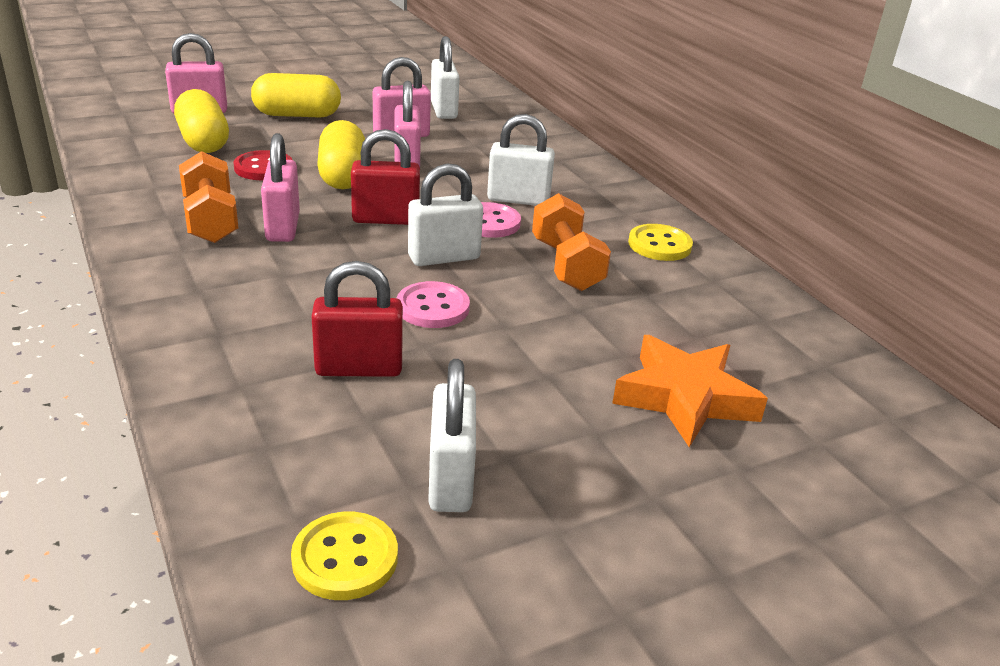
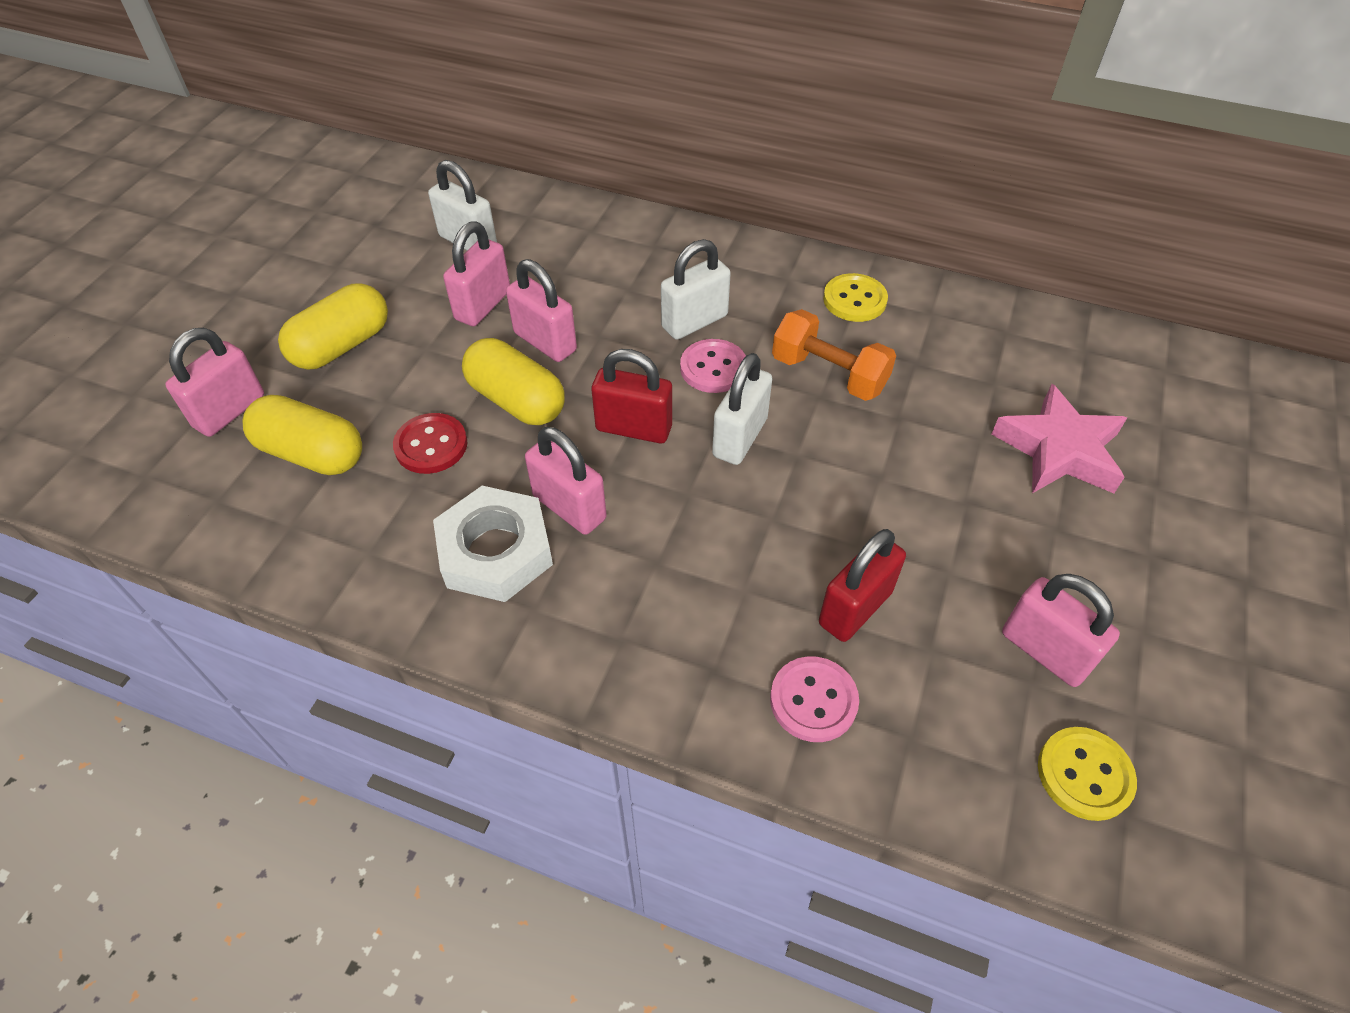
camera: 40 degrees left, 20 degrees up
(210, 220) = (496, 551): orange dumbbell -> white nut
(385, 219) = (634, 428): red padlock -> red padlock turned 60 degrees clockwise
(433, 307) = (810, 500): pink button -> pink button (813, 700)
(450, 480) = (1044, 651): white padlock -> pink padlock
(684, 398) = (1059, 450): orange star -> pink star

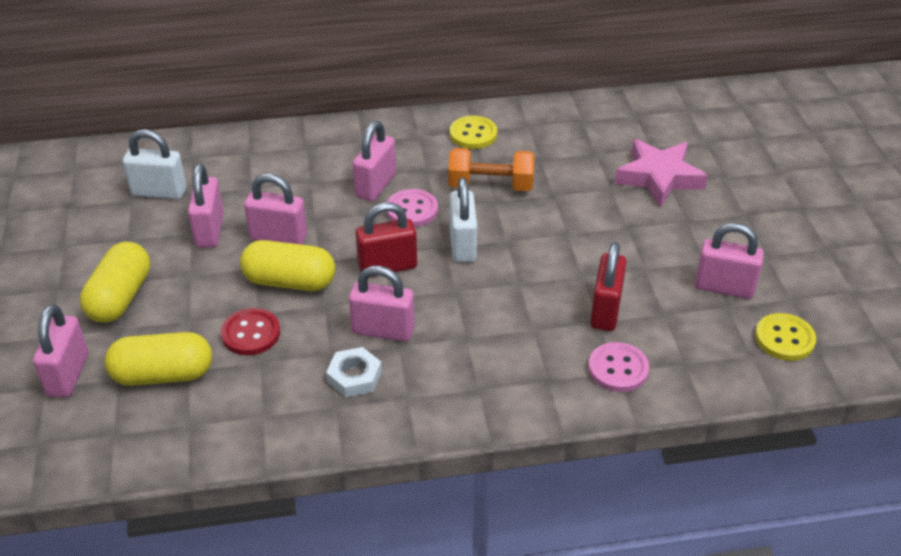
camera: 30 degrees left, 10 degrees down
(496, 551) = (354, 376): white nut -> white nut, size x0.59
(694, 321) = (375, 186): white padlock -> pink padlock

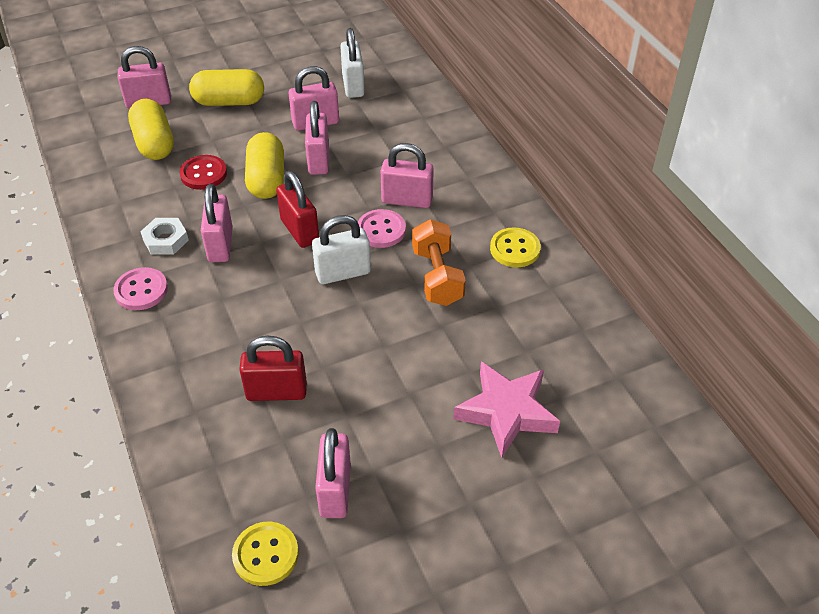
camera: 75 degrees right, 5 degrees up
(618, 369) = (198, 412): pink button -> pink button (141, 290)

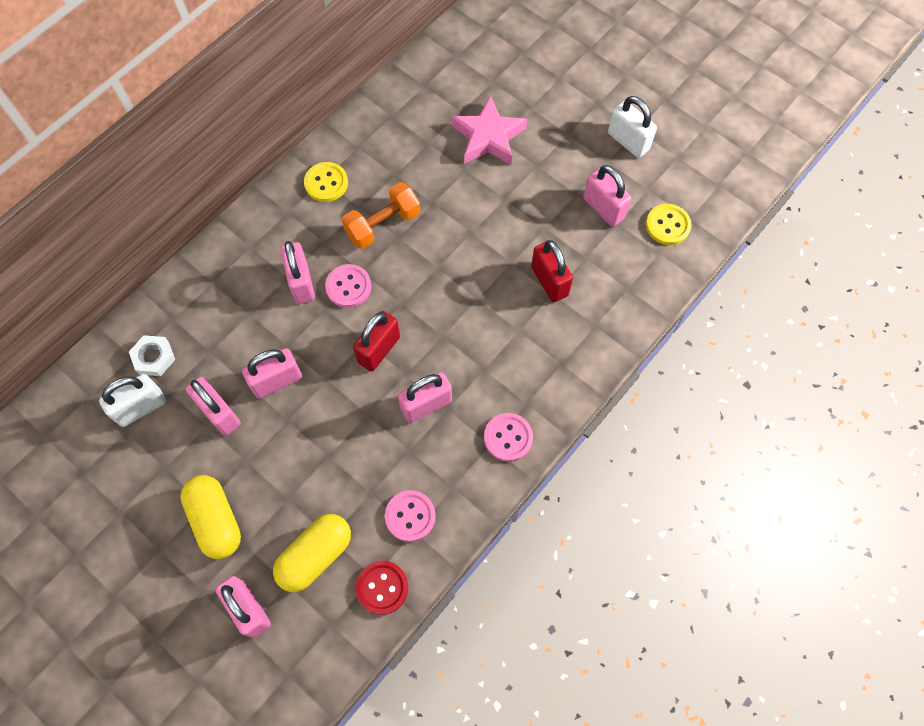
camera: 115 degrees left, 20 degrees up
(133, 203) = (410, 516): none -> pink button
(165, 240) = (442, 455): white nut -> white nut (154, 357)
(203, 174) = (341, 476): red button -> red button (382, 587)
(266, 179) = (324, 413): yellow capsule -> none
(335, 490) = (603, 208): pink padlock -> pink padlock turned 75 degrees clockwise
(343, 273) = (412, 293): white padlock -> white padlock (628, 141)

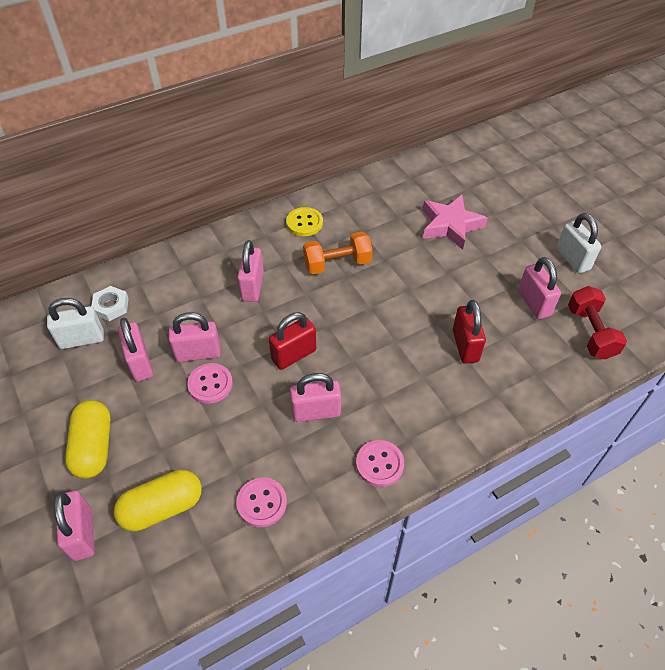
camera: 20 degrees right, 15 degrees down
(348, 287) = (289, 300): pink button -> pink button (210, 384)
(382, 587) = (208, 559): red button -> none
(667, 225) = (590, 332): yellow button -> red dumbbell

